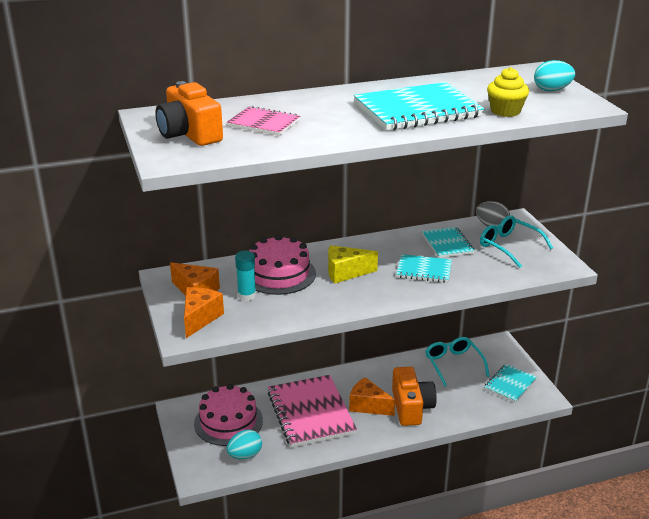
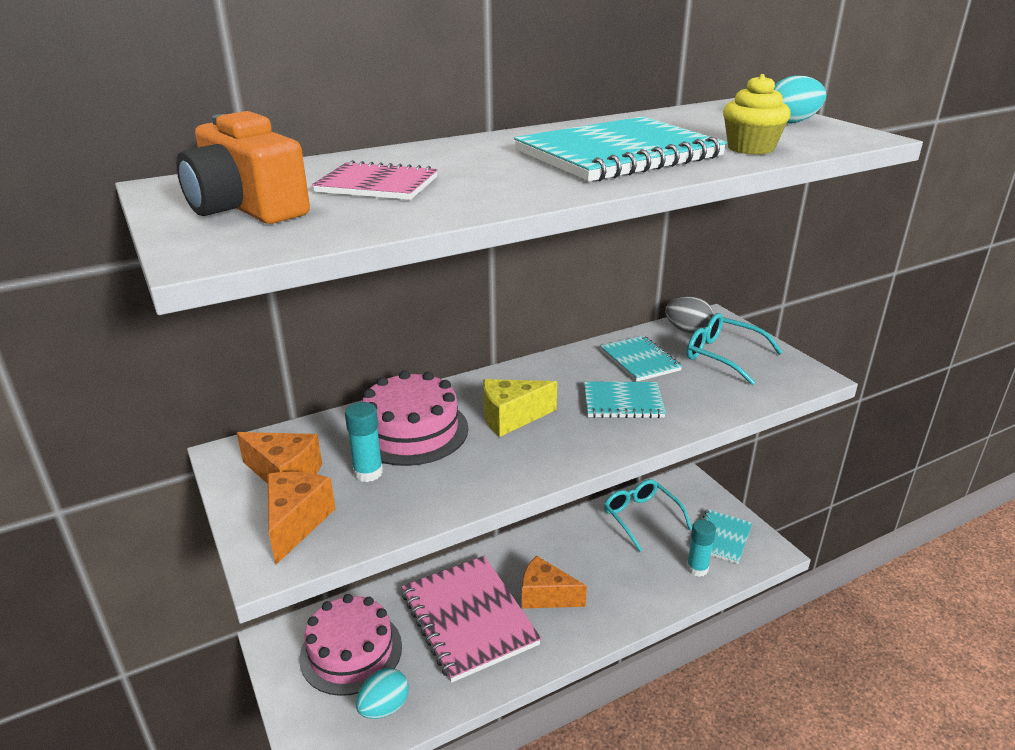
camera: 10 degrees left, 0 degrees up
(411, 407) = (605, 590): orange camera -> none
(483, 402) = (697, 568): none -> turquoise glue stick

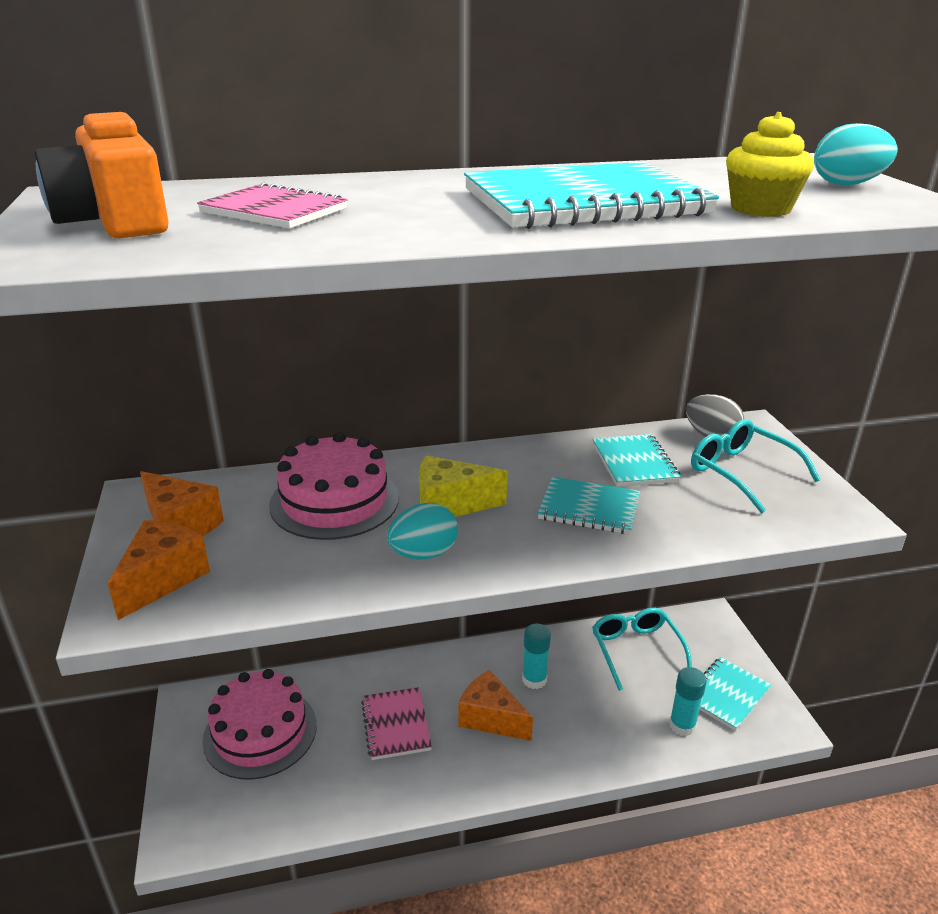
camera: 15 degrees right, 0 degrees up
(368, 473) = (264, 539): turquoise glue stick -> turquoise glue stick (534, 680)
(384, 707) = (269, 802): turquoise egg -> turquoise egg (423, 554)
(468, 619) = (396, 725): pink notebook -> pink notebook, size x0.54

